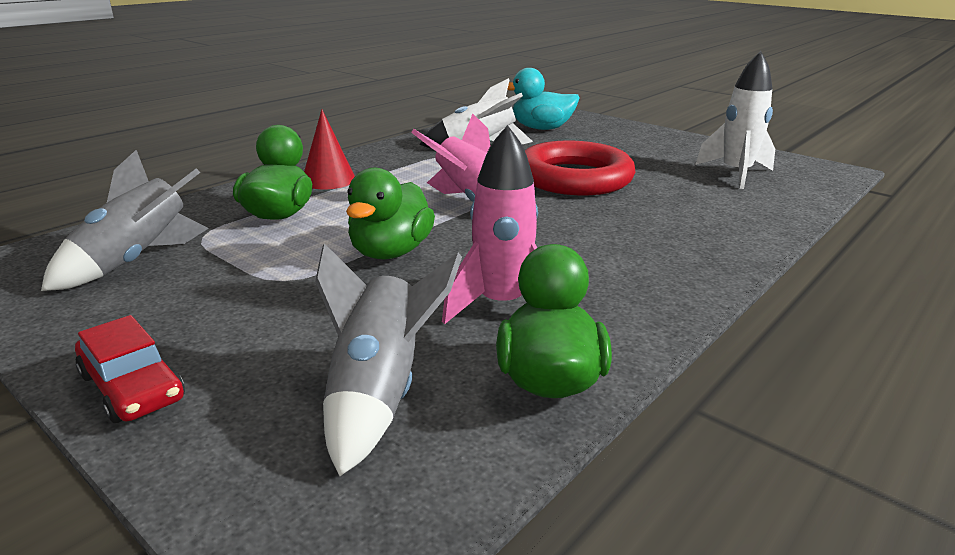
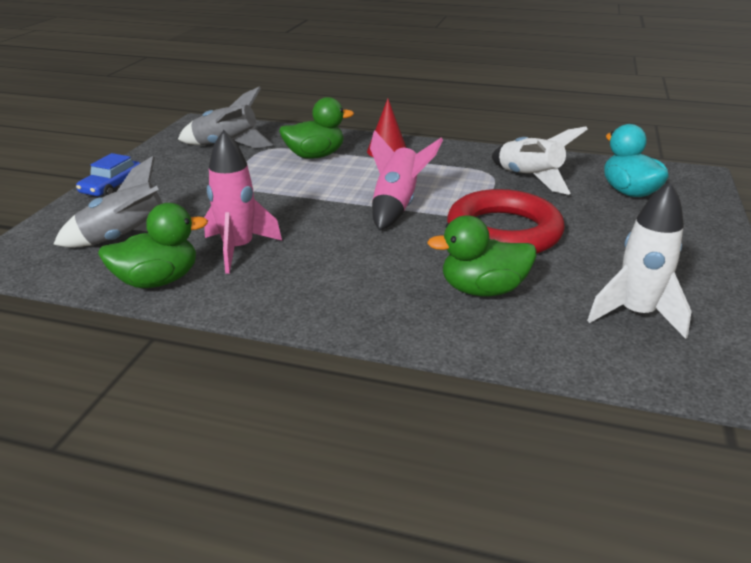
camera: 65 degrees right, 5 degrees up
(132, 387) = (112, 186): red car -> blue car
(390, 252) = (287, 200): green duck -> green duck (482, 290)

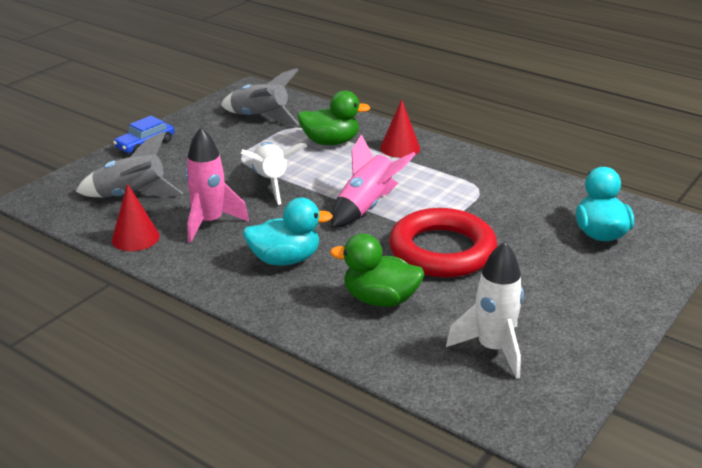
camera: 20 degrees right, 0 degrees up
(158, 281) = (135, 238): green duck -> red cone
(350, 270) = (285, 259): none -> turquoise duck
(529, 179) = (512, 201): white rocket -> white rocket (271, 182)

